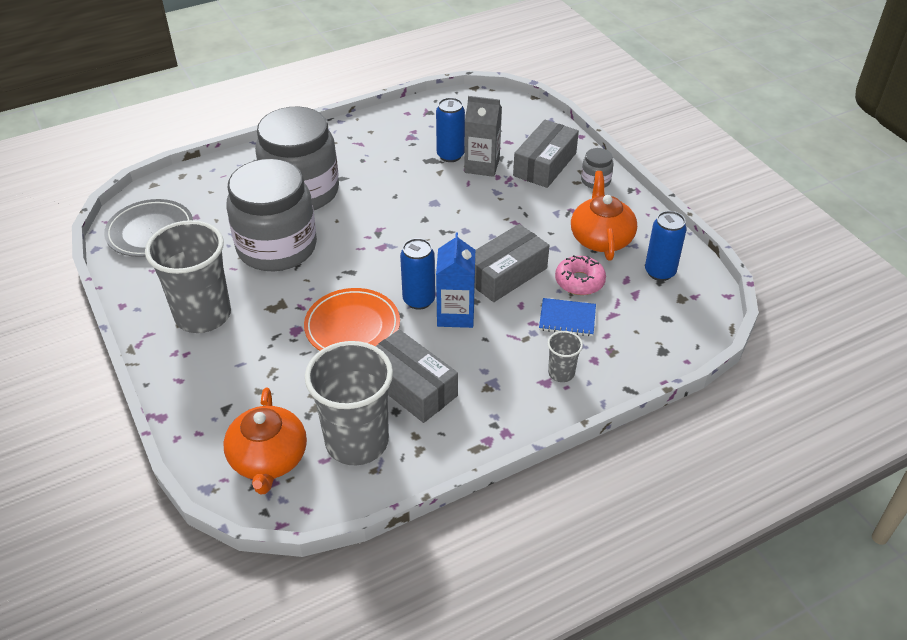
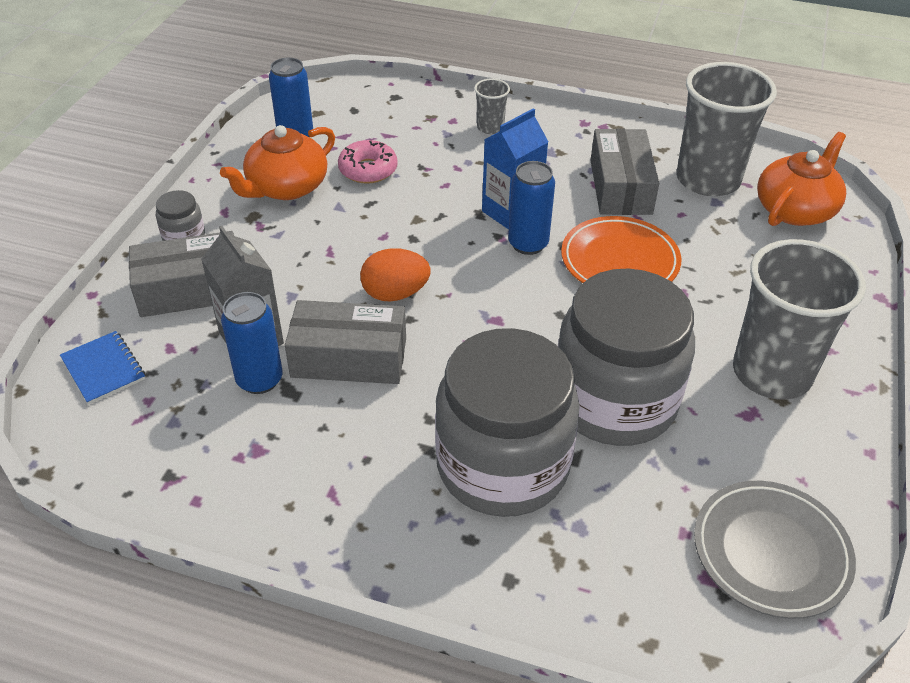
camera: 135 degrees left, 0 degrees up
(449, 225) = (395, 293): none -> orange egg
(506, 274) = (417, 214): grey box -> grey box (349, 358)
(567, 318) = (425, 153): blue notebook -> blue notebook (103, 369)

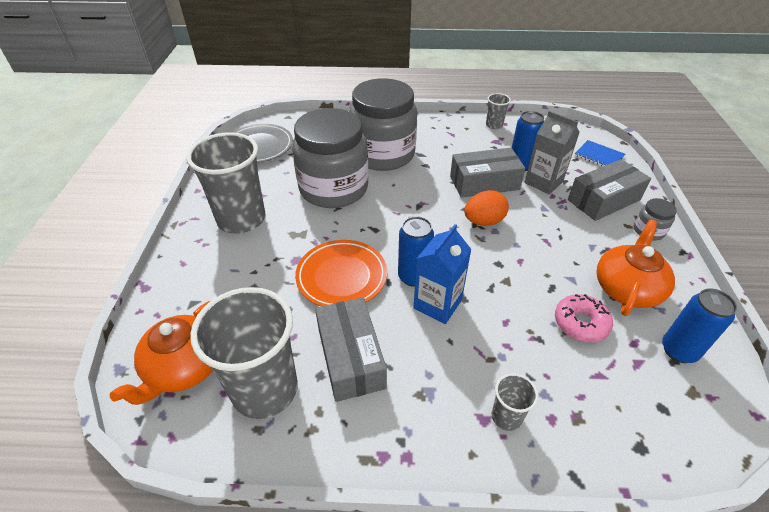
camera: 165 degrees right, 0 degrees up
(224, 500) = (494, 125): none -> grey cup

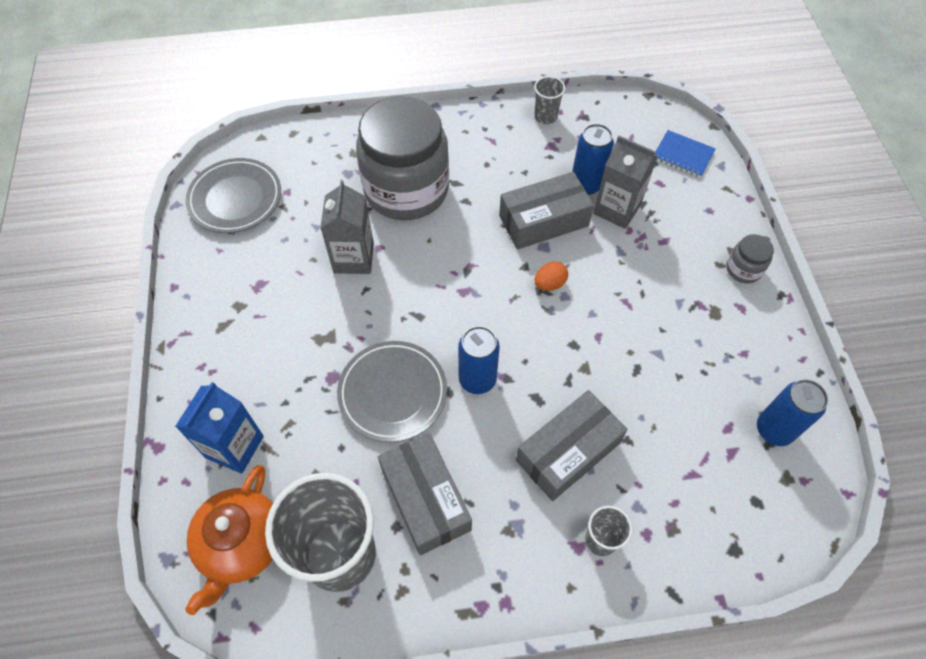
camera: 10 degrees left, 15 degrees up
(241, 219) = (247, 326): grey cup -> none
(333, 188) = (353, 258): grey jar -> grey carton
(341, 276) = (392, 393): orange plate -> grey plate
(437, 304) = (510, 413): blue carton -> blue carton (234, 447)
(483, 221) = (549, 284): orange egg -> orange egg, size x0.64
(580, 323) = (671, 412): pink donut -> none
(604, 200) = (691, 228): grey box -> grey box (568, 452)
(627, 288) = (719, 356): orange teapot -> none

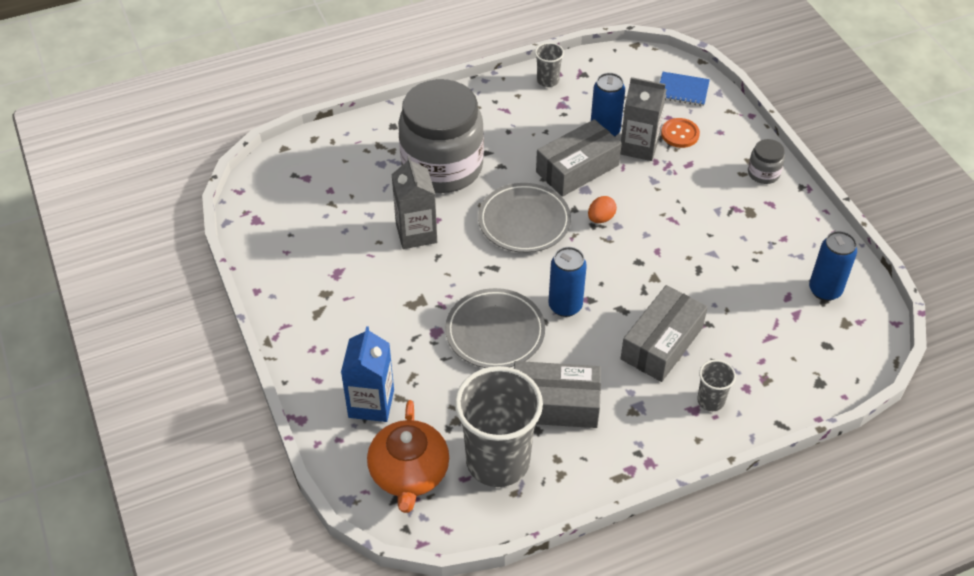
camera: 15 degrees left, 10 degrees down
(235, 199) = (283, 206): grey plate -> grey plate (524, 221)
(425, 499) = (555, 404): grey box -> grey box turned 45 degrees counterclockwise
(665, 204) = (680, 134): none -> orange button

